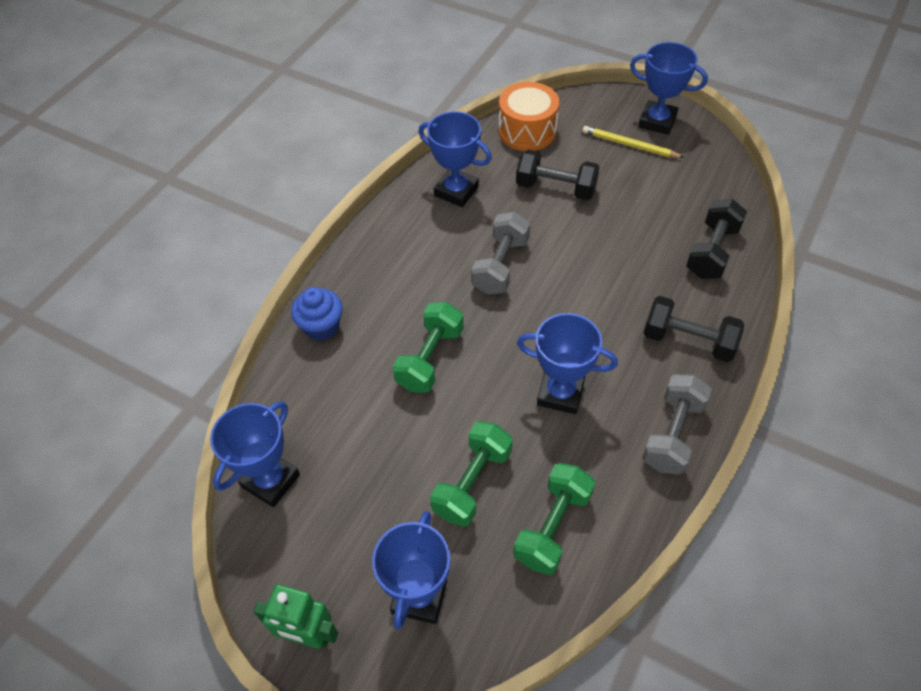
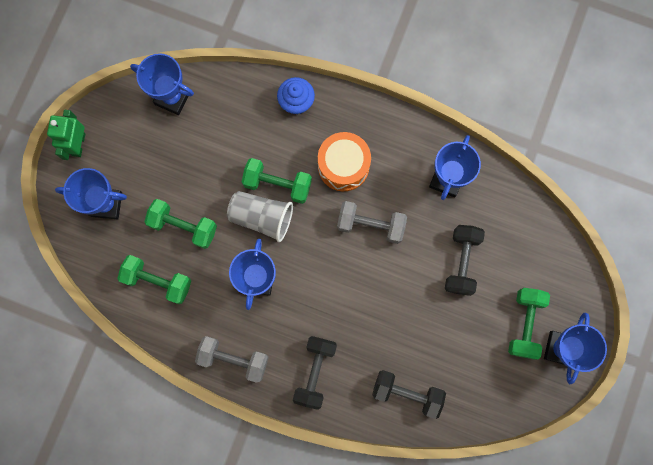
camera: 80 degrees right, 25 degrees up
(473, 381) = (262, 217): none -> grey cup
(527, 131) = (530, 232): orange drum -> orange drum (343, 166)
(630, 145) = (525, 324): yellow pencil -> green dumbbell

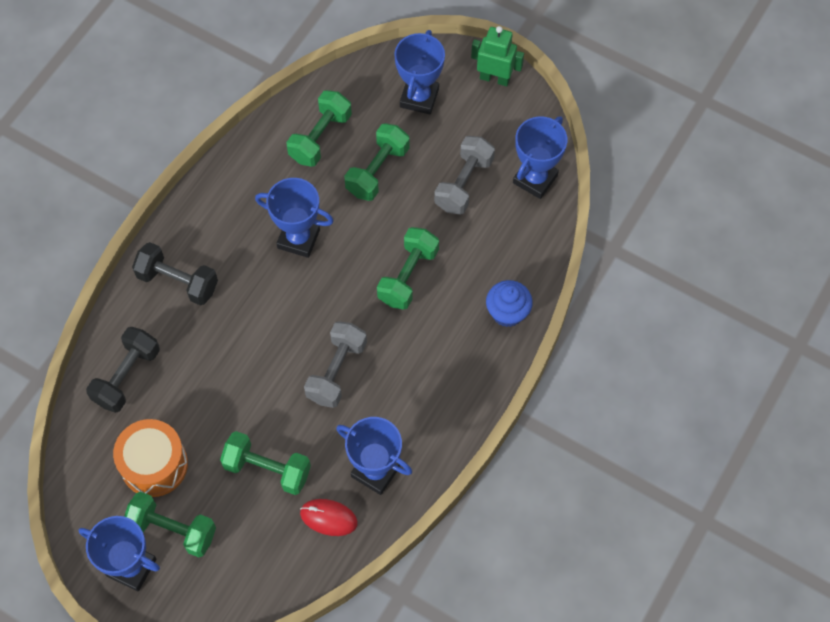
camera: 100 degrees right, 15 degrees down
(234, 359) = (214, 201): grey dumbbell -> grey dumbbell (464, 184)
(262, 217) = (371, 253): grey cup -> none
(343, 166) = (416, 353): orange drum -> orange drum (154, 465)
(461, 262) = (267, 469): black dumbbell -> green dumbbell
(490, 207) = (328, 518): none -> red mouse

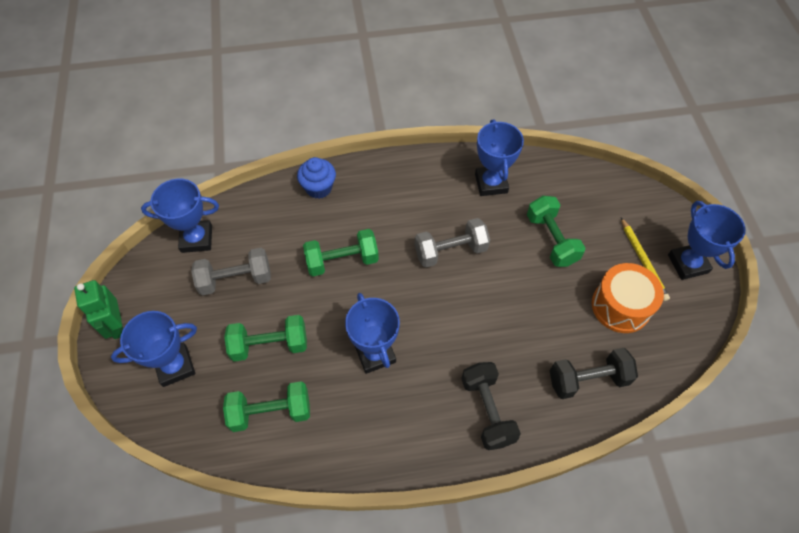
camera: 130 degrees left, 5 degrees down
(172, 530) = (643, 260): green dumbbell -> yellow pencil
(328, 518) = (543, 186): red mouse -> none

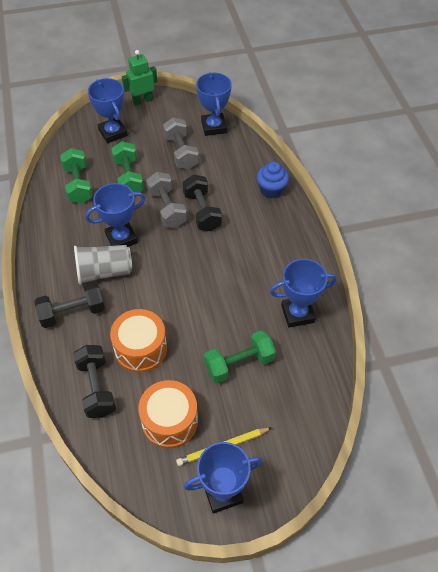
camera: 85 degrees right, 5 degrees down
(342, 261) = (202, 211): green dumbbell -> black dumbbell
(427, 374) = (104, 272): none -> grey cup
(450, 251) = (218, 284): grey dumbbell -> grey dumbbell (167, 208)
(536, 333) = (140, 349): none -> orange drum

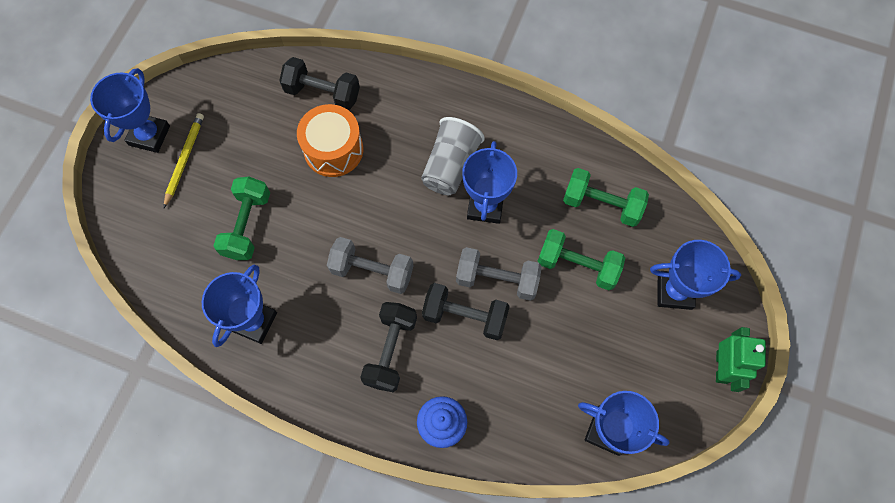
camera: 125 degrees right, 15 degrees up
(72, 312) = (421, 113): black dumbbell -> black dumbbell (391, 350)
(169, 421) = (243, 132): orange drum -> none
(181, 152) = (583, 355): grey dumbbell -> grey dumbbell (372, 271)

